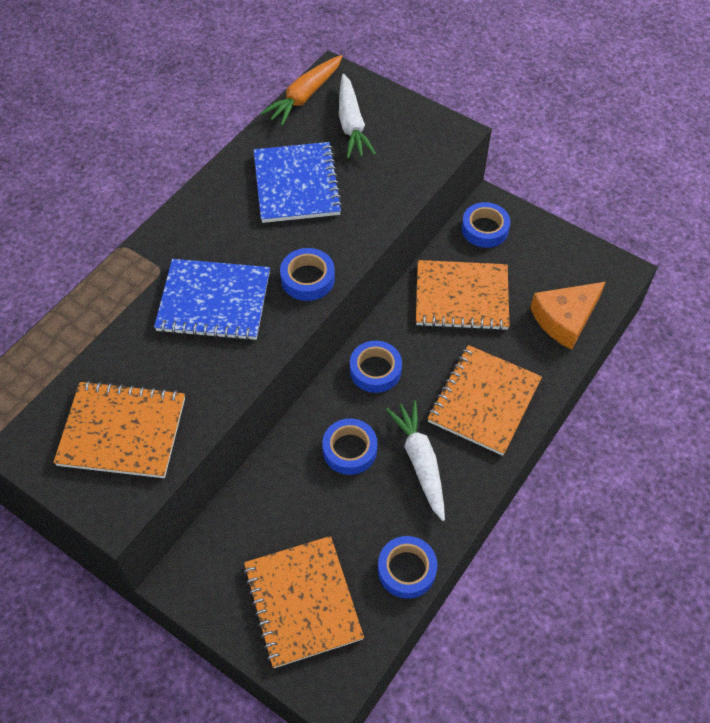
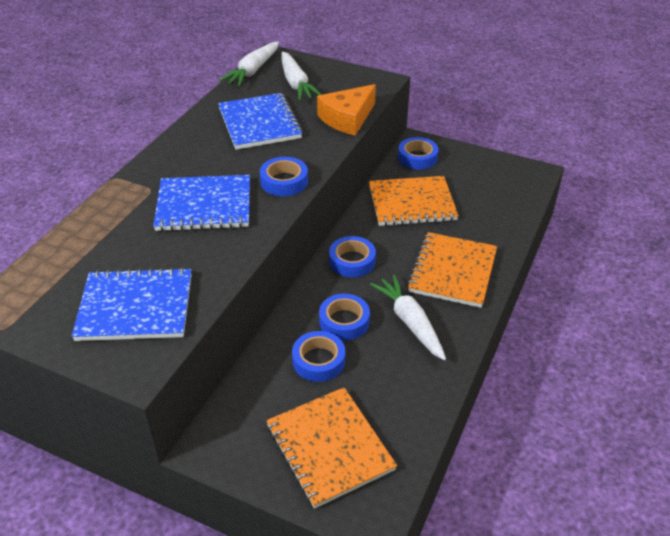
camera: 10 degrees left, 15 degrees down
(122, 431) = (135, 307): orange notebook -> blue notebook
(304, 96) = (253, 71): orange carrot -> white carrot
(406, 569) = (421, 406): blue tape -> blue tape (318, 361)
(565, 319) = (502, 208): orange cheese -> orange cheese (347, 118)

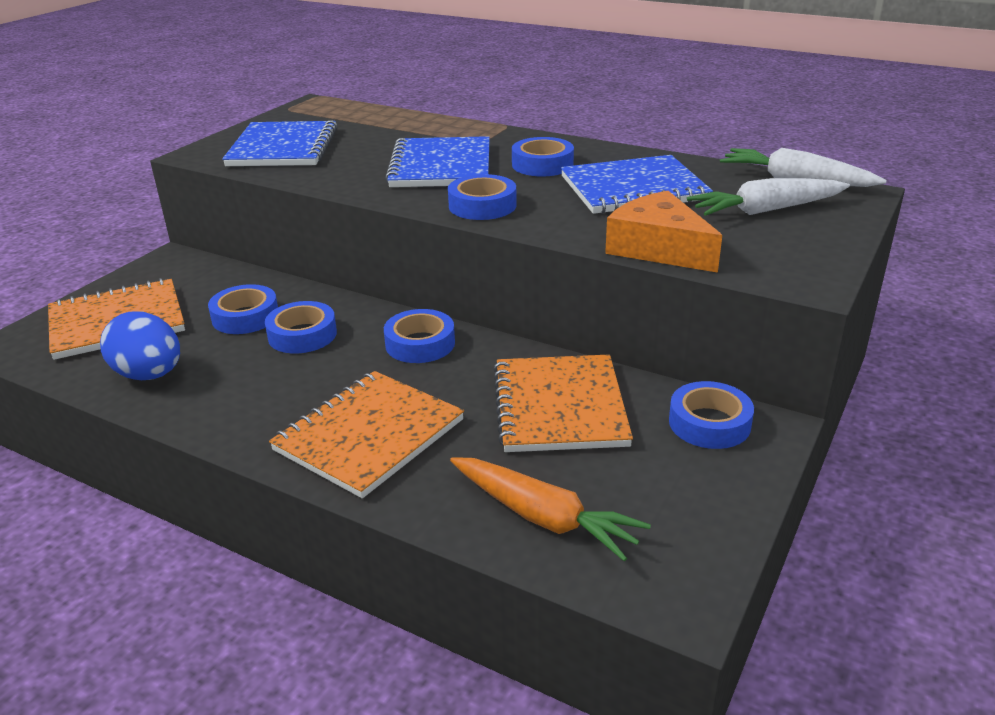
camera: 95 degrees right, 10 degrees down
(209, 158) = (542, 164): none -> blue tape
(407, 396) = (149, 375): none -> blue egg
(410, 322) = (276, 386): white carrot -> none
(453, 271) = (369, 435): orange notebook -> orange notebook turned 75 degrees counterclockwise
(500, 207) = (543, 517): none -> orange carrot

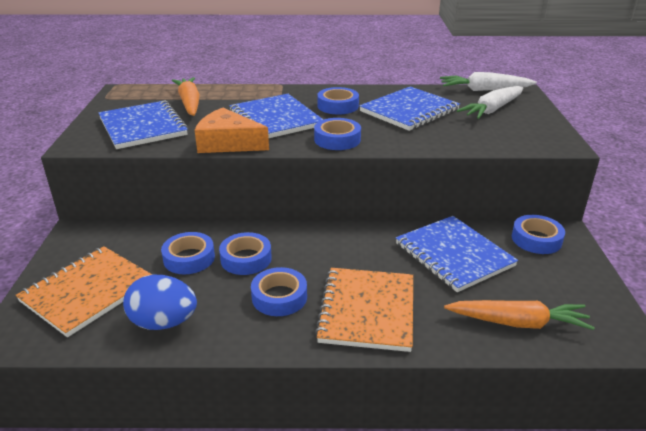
camera: 30 degrees left, 0 degrees up
(368, 130) = (189, 103): none -> orange carrot
(420, 344) = (331, 241): blue tape -> blue tape (279, 297)
(559, 406) = (454, 255): orange notebook -> blue notebook
(658, 248) = (469, 143): orange cheese -> orange cheese (228, 143)

